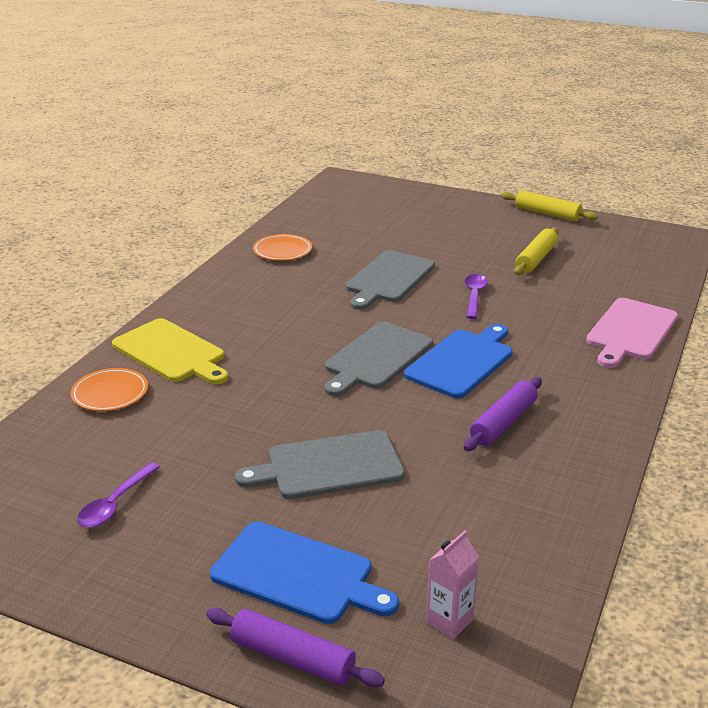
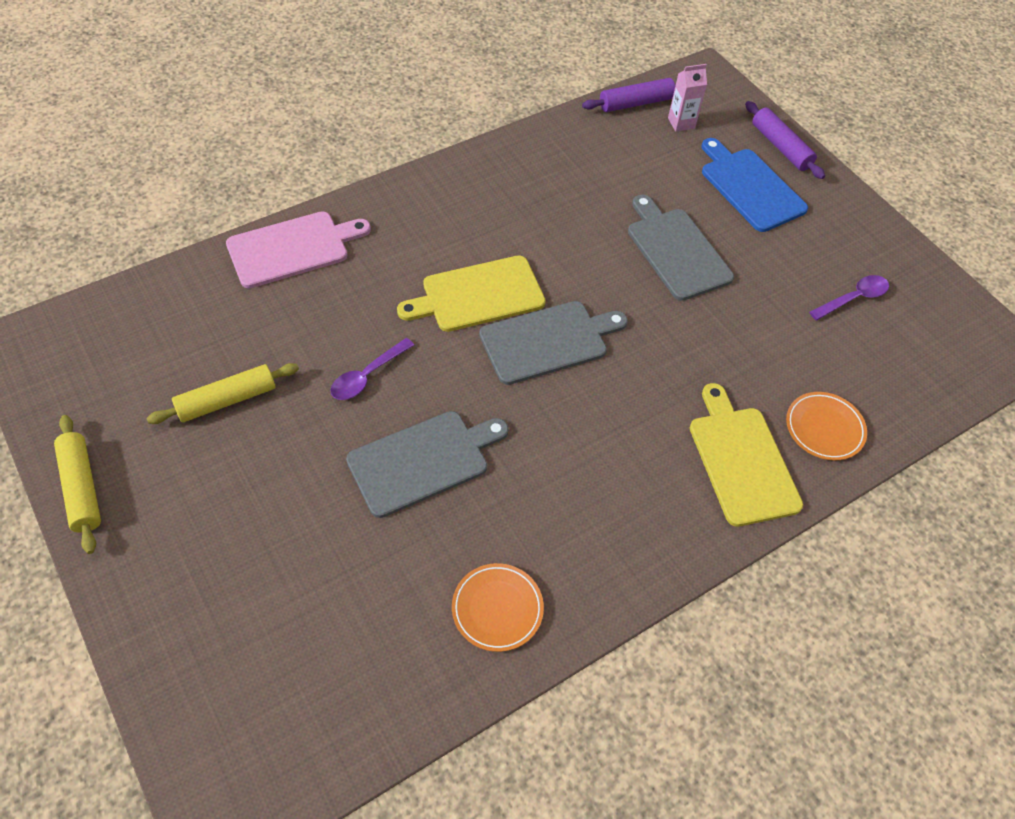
camera: 150 degrees left, 25 degrees up
(329, 466) = (676, 250): grey cutting board -> grey cutting board turned 135 degrees counterclockwise
(462, 362) = (478, 295): blue cutting board -> yellow cutting board
(503, 422) = (513, 220): purple rolling pin -> purple rolling pin (636, 103)

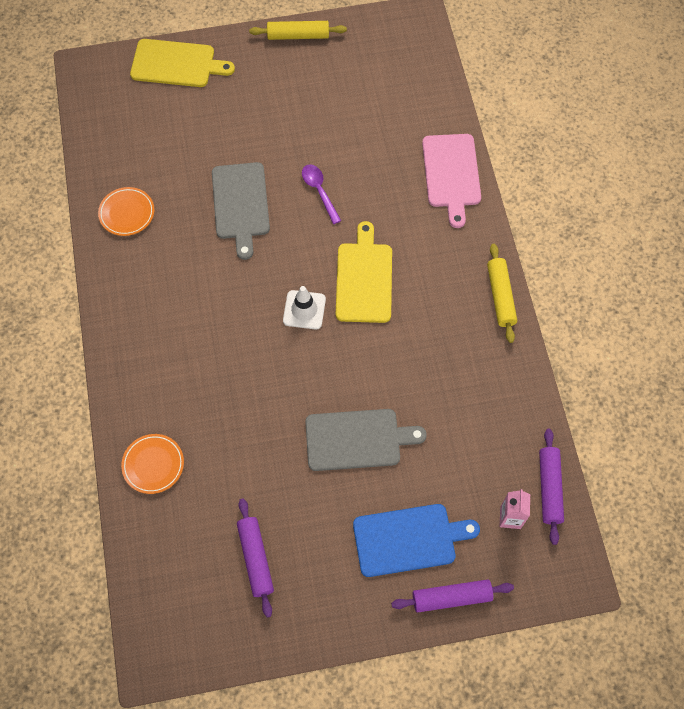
camera: 115 degrees right, 10 degrees up
(227, 400) = (331, 112): yellow rolling pin -> yellow rolling pin (500, 296)
(548, 341) = (304, 310): grey cutting board -> white traffic cone
(742, 460) = (155, 394): yellow cutting board -> yellow cutting board (176, 64)
(853, 298) = (256, 558): purple spoon -> purple rolling pin

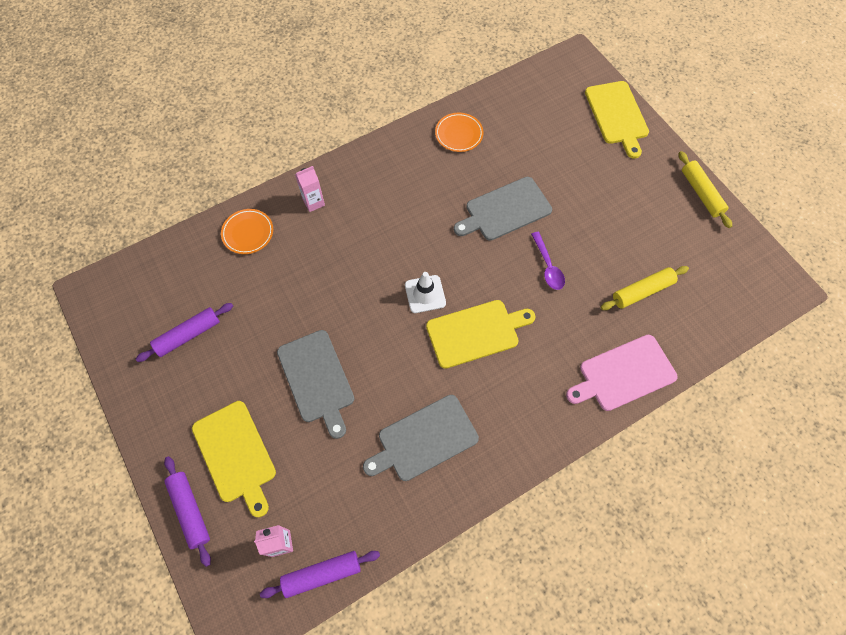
camera: 70 degrees right, 0 degrees up
(145, 384) = (313, 202): none -> pink carton
(319, 191) = (547, 266): purple spoon -> purple spoon turned 120 degrees clockwise
(408, 539) = (235, 454): blue cutting board -> yellow cutting board
(453, 360) = (424, 439): none -> grey cutting board
(500, 296) = (510, 463): yellow rolling pin -> yellow rolling pin (642, 291)

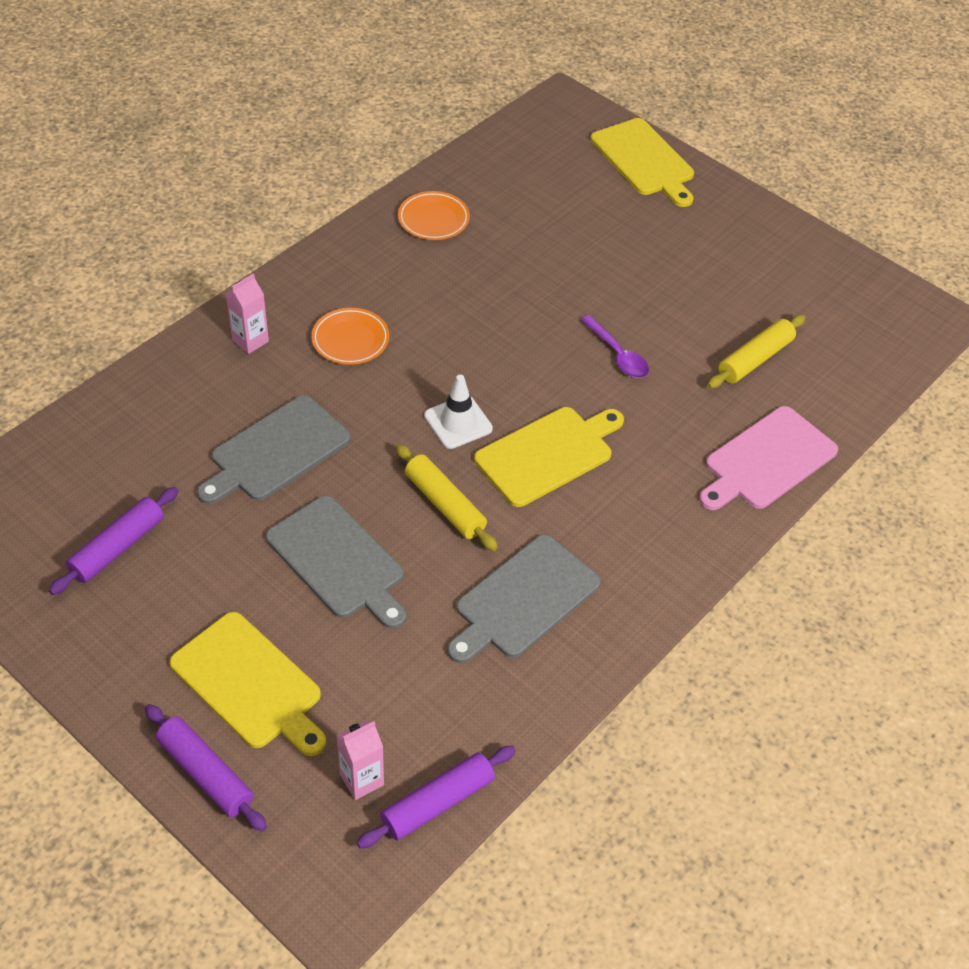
camera: 20 degrees left, 15 degrees down
(248, 233) = (163, 398): orange plate -> orange plate (350, 339)
(505, 210) = (533, 299): grey cutting board -> grey cutting board (276, 451)
(701, 193) = (788, 231): yellow rolling pin -> yellow rolling pin (445, 504)

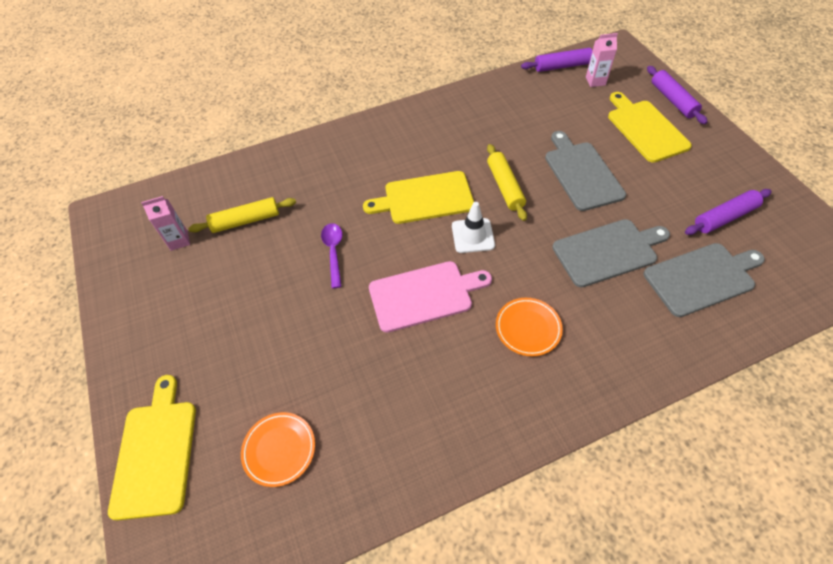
camera: 150 degrees left, 5 degrees up
(250, 341) = (613, 354): pink carton -> pink carton (179, 240)
(433, 219) = (402, 444): orange plate -> orange plate (279, 450)
(523, 599) = (483, 128): grey cutting board -> grey cutting board (702, 278)
(767, 460) = (297, 158): pink cutting board -> pink cutting board (424, 295)

